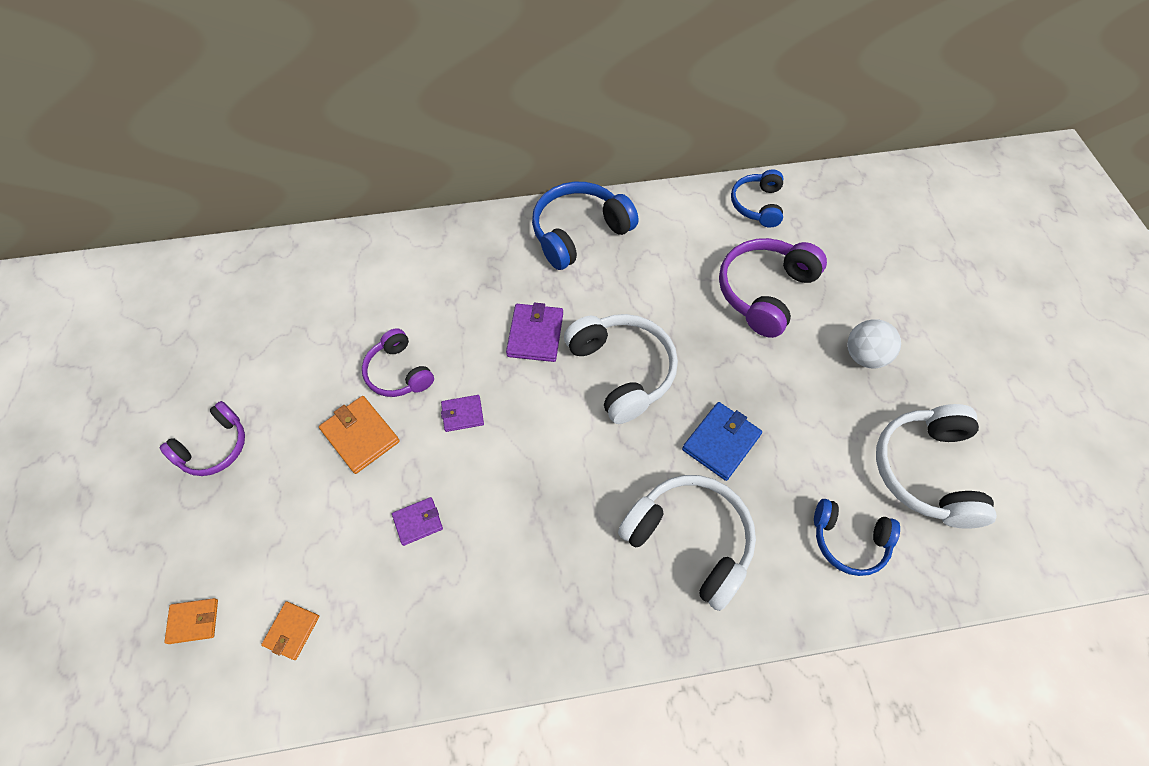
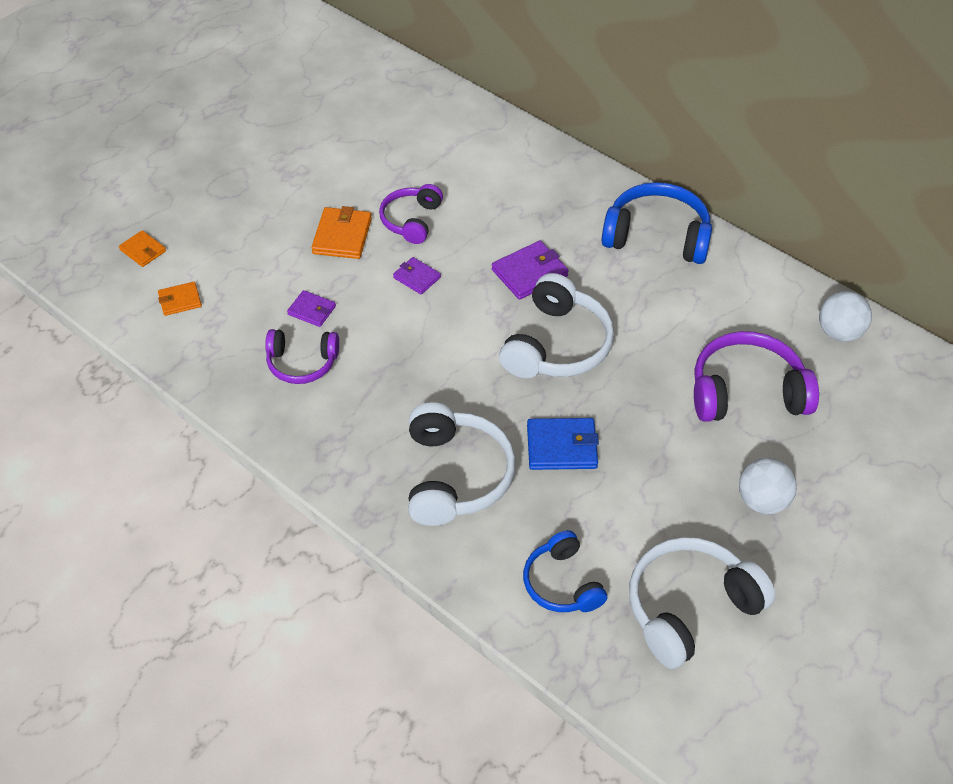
camera: 50 degrees right, 10 degrees down
(214, 447) = (259, 172): purple headphones -> purple headphones (302, 363)
(757, 205) = (839, 332): blue headphones -> white ball

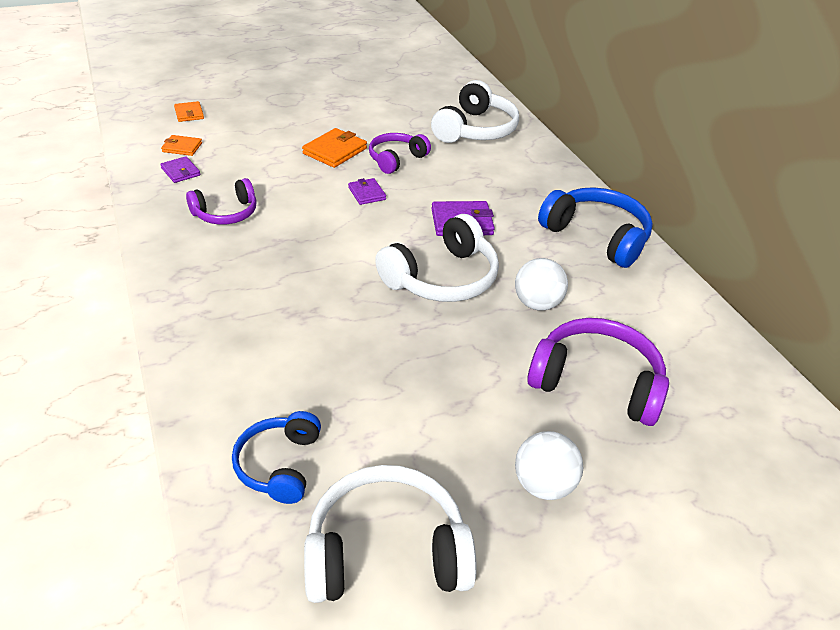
camera: 25 degrees right, 10 degrees down
(302, 363) = (226, 213): purple headphones -> purple headphones turned 60 degrees counterclockwise
(312, 310) = (267, 185): purple wallet -> purple wallet (180, 172)
(455, 476) = (267, 336): white headphones -> white headphones (475, 129)
(561, 447) = (380, 353): blue wallet -> none
(839, 332) = (732, 372): white ball -> white ball (537, 304)

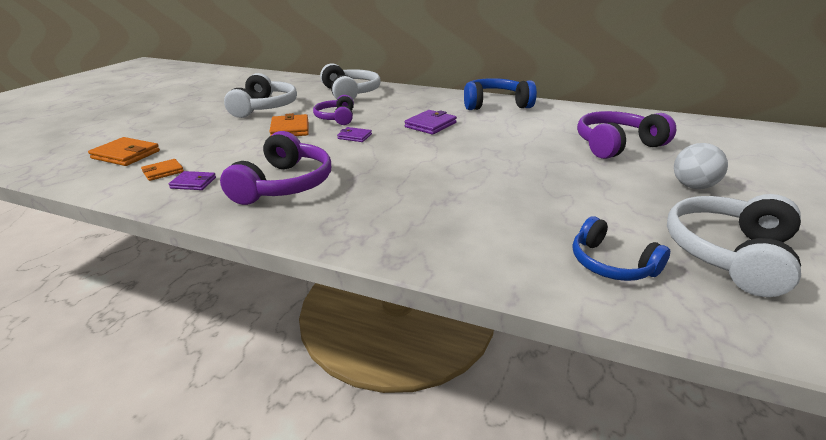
camera: 45 degrees left, 10 degrees down
(189, 113) = (126, 155): orange wallet -> orange wallet, size x1.62
(226, 213) = (284, 184): purple headphones -> purple headphones, size x1.59
(442, 278) = (475, 147): white headphones -> white headphones (264, 107)
(537, 304) = (533, 134): white ball -> none

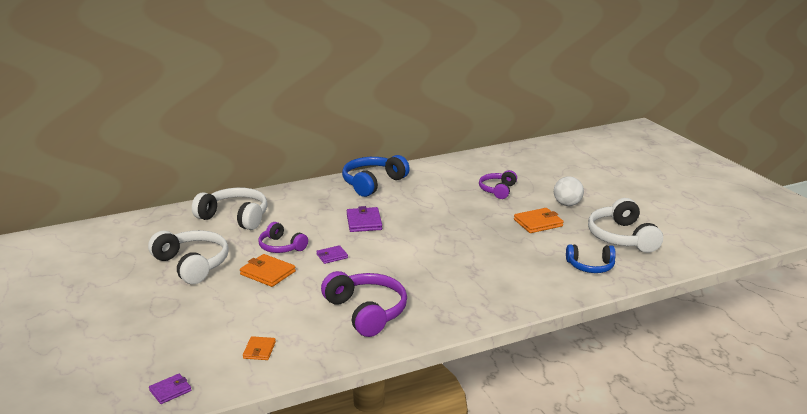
camera: 45 degrees left, 5 degrees down
(126, 155) = (188, 357): orange wallet -> orange wallet (538, 223)
(193, 183) = (304, 343): purple wallet -> purple wallet (170, 390)
(616, 145) = (497, 190): purple headphones -> purple headphones, size x0.63

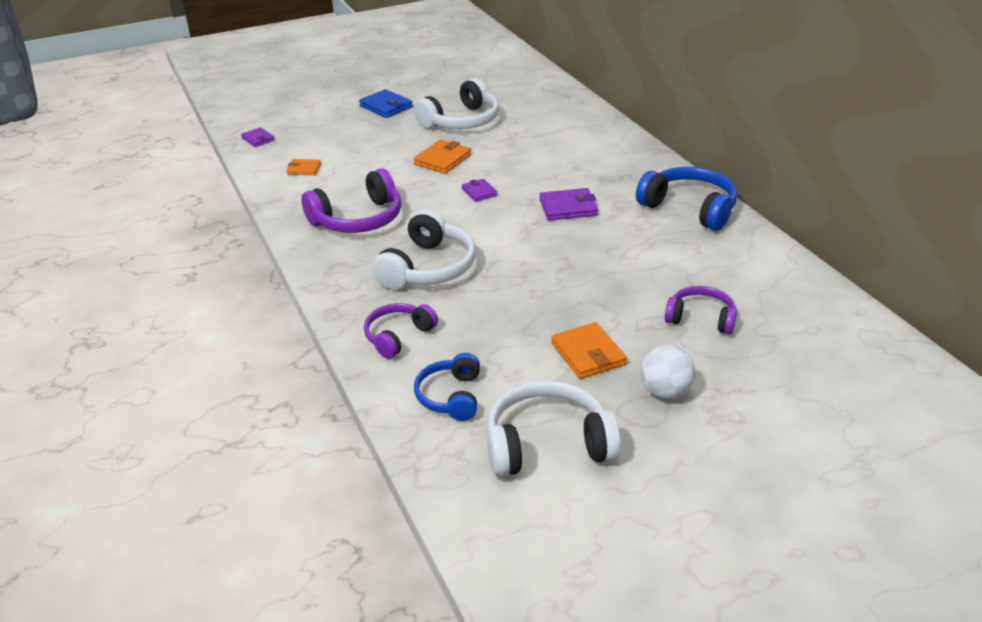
camera: 90 degrees right, 10 degrees up
(132, 307) = (386, 106): none -> blue wallet
(235, 217) = (568, 129): white headphones -> white headphones (428, 268)
(281, 247) = (500, 161): purple headphones -> purple headphones (398, 336)

